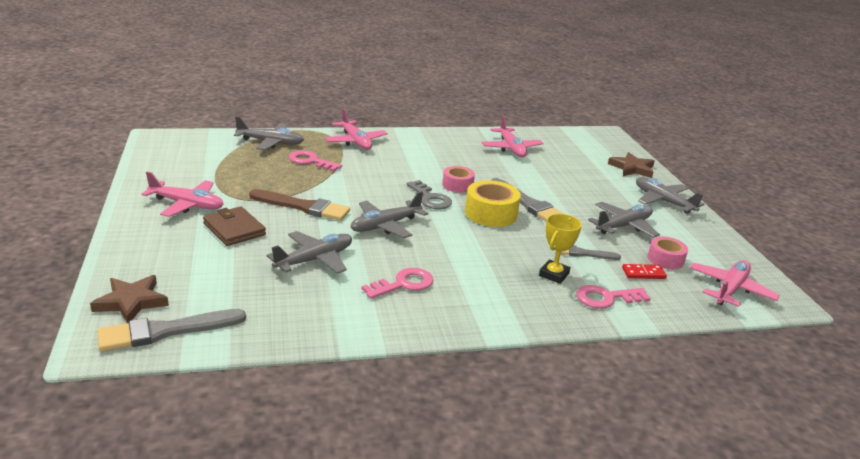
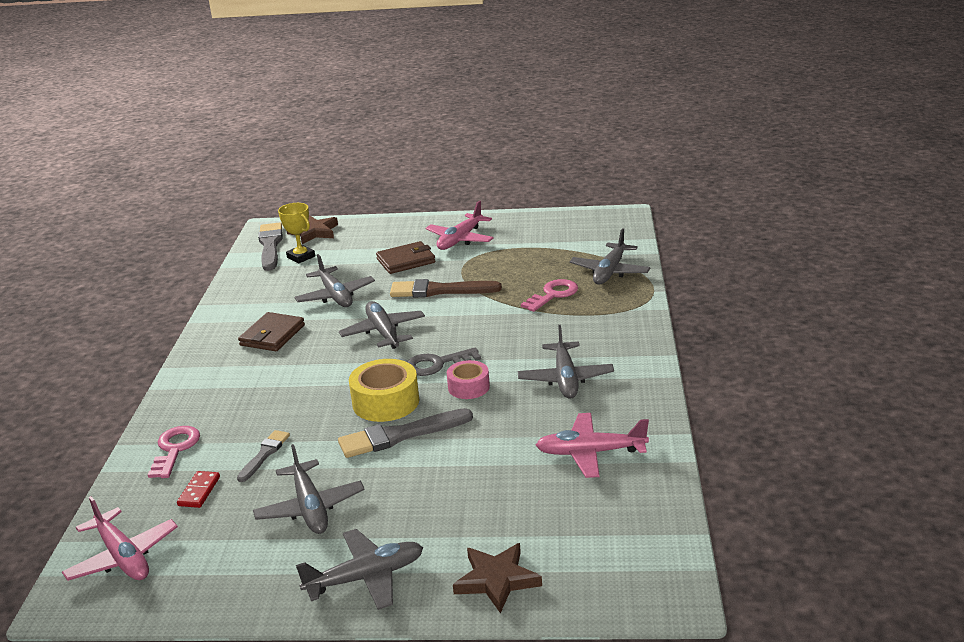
camera: 110 degrees right, 0 degrees up
(303, 207) = (439, 290): brown brush -> brown brush turned 60 degrees clockwise
(355, 142) = (614, 324): pink plane -> none
(403, 284) = (272, 335): pink key -> brown wallet
(434, 155) = (565, 379): none -> grey plane
(554, 274) = (236, 423): yellow trophy -> yellow trophy (301, 257)
(665, 259) = (215, 521): pink tape -> none

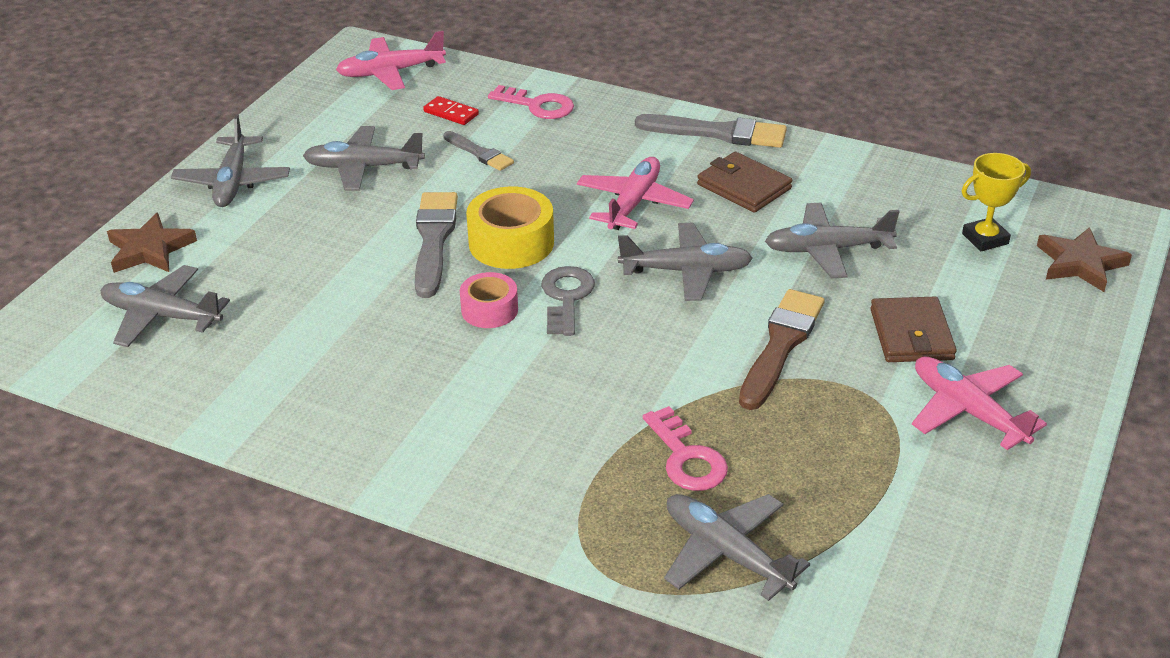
camera: 110 degrees right, 10 degrees up
(270, 245) = (1045, 217): grey brush -> grey brush (718, 133)
(565, 379) = (438, 395): grey plane -> grey plane (161, 316)
(590, 453) = (269, 365): pink plane -> pink plane (634, 203)

